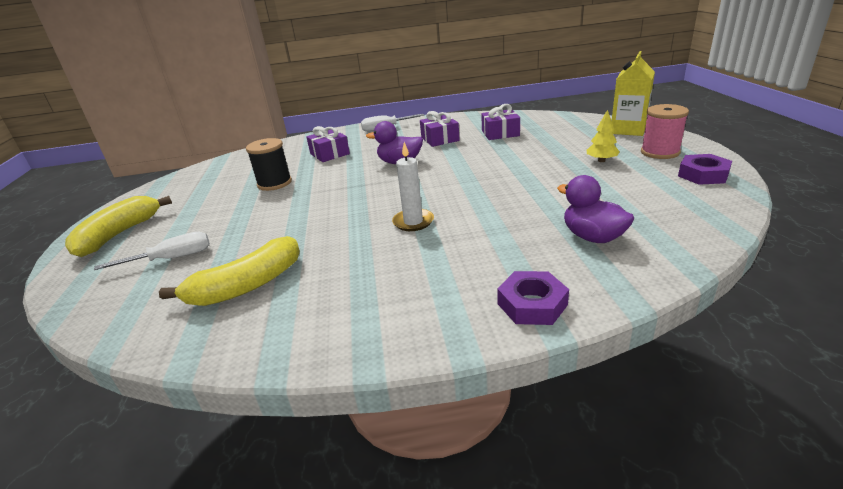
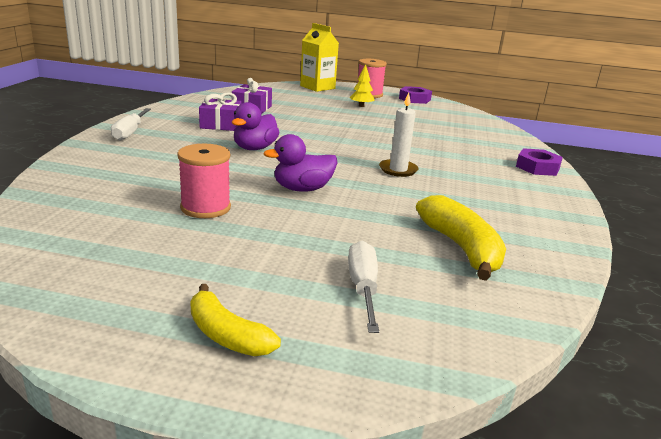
camera: 75 degrees left, 5 degrees down
(119, 234) = (226, 335): yellow banana -> yellow banana, size x0.65
(274, 183) = (205, 207): black spool -> pink spool
(329, 154) = (159, 168): purple gift -> none
(592, 237) = (470, 137): purple duck -> purple duck (302, 189)

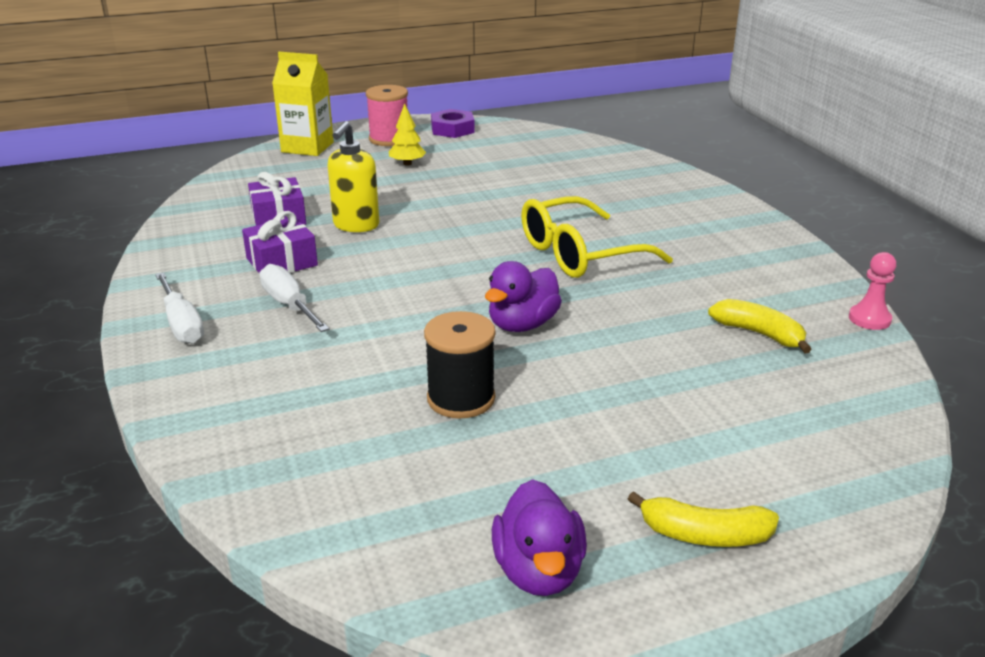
camera: 30 degrees left, 5 degrees up
(205, 207) = (461, 398): pink spool -> black spool
(255, 148) = (383, 285): purple duck -> purple duck (538, 571)
(286, 122) = (356, 225): none -> yellow soap dispenser
(363, 287) = (740, 421): white screwdriver -> white screwdriver (289, 305)
(398, 170) = (579, 254): white candle -> yellow glasses
(461, 248) = (759, 334): yellow banana -> yellow banana, size x0.65
(537, 167) = (699, 195): purple nut -> none
(573, 272) = (869, 319): none -> pink pawn

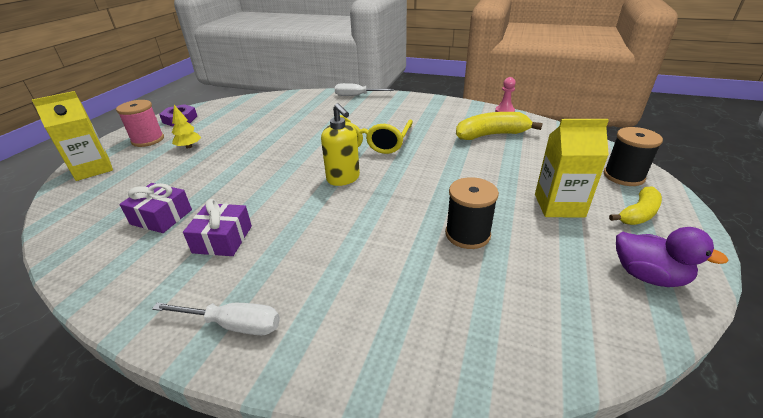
camera: 50 degrees left, 5 degrees up
(289, 305) = (282, 258): white screwdriver -> white screwdriver (356, 96)
(356, 225) = (228, 192): yellow soap dispenser -> yellow soap dispenser (343, 179)
(522, 325) = (415, 185): purple duck -> none
(626, 452) = (559, 205): none -> yellow carton
(759, 334) = (491, 135): yellow banana -> yellow banana, size x1.54
(817, 497) = (623, 176): none -> black spool

